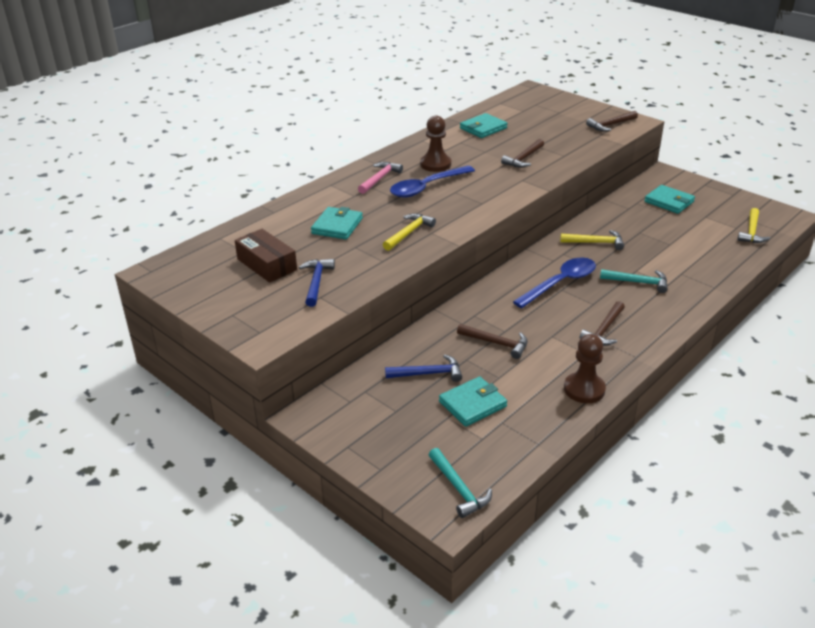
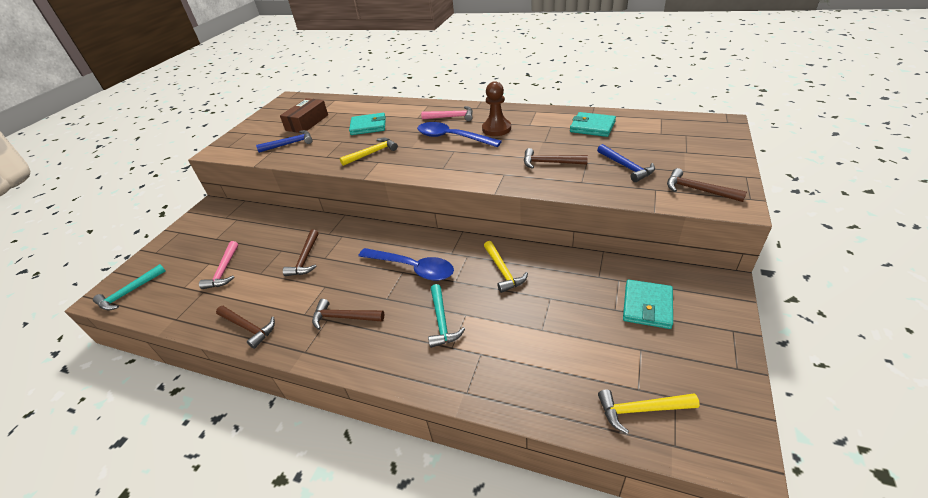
camera: 70 degrees right, 5 degrees up
(408, 233) = (372, 153): yellow hammer -> yellow hammer turned 45 degrees counterclockwise
(428, 373) = (260, 238): blue hammer -> blue hammer (626, 167)
(472, 404) = (224, 270): turquoise wallet -> pink hammer
(584, 389) = (248, 327): brown pawn -> brown hammer

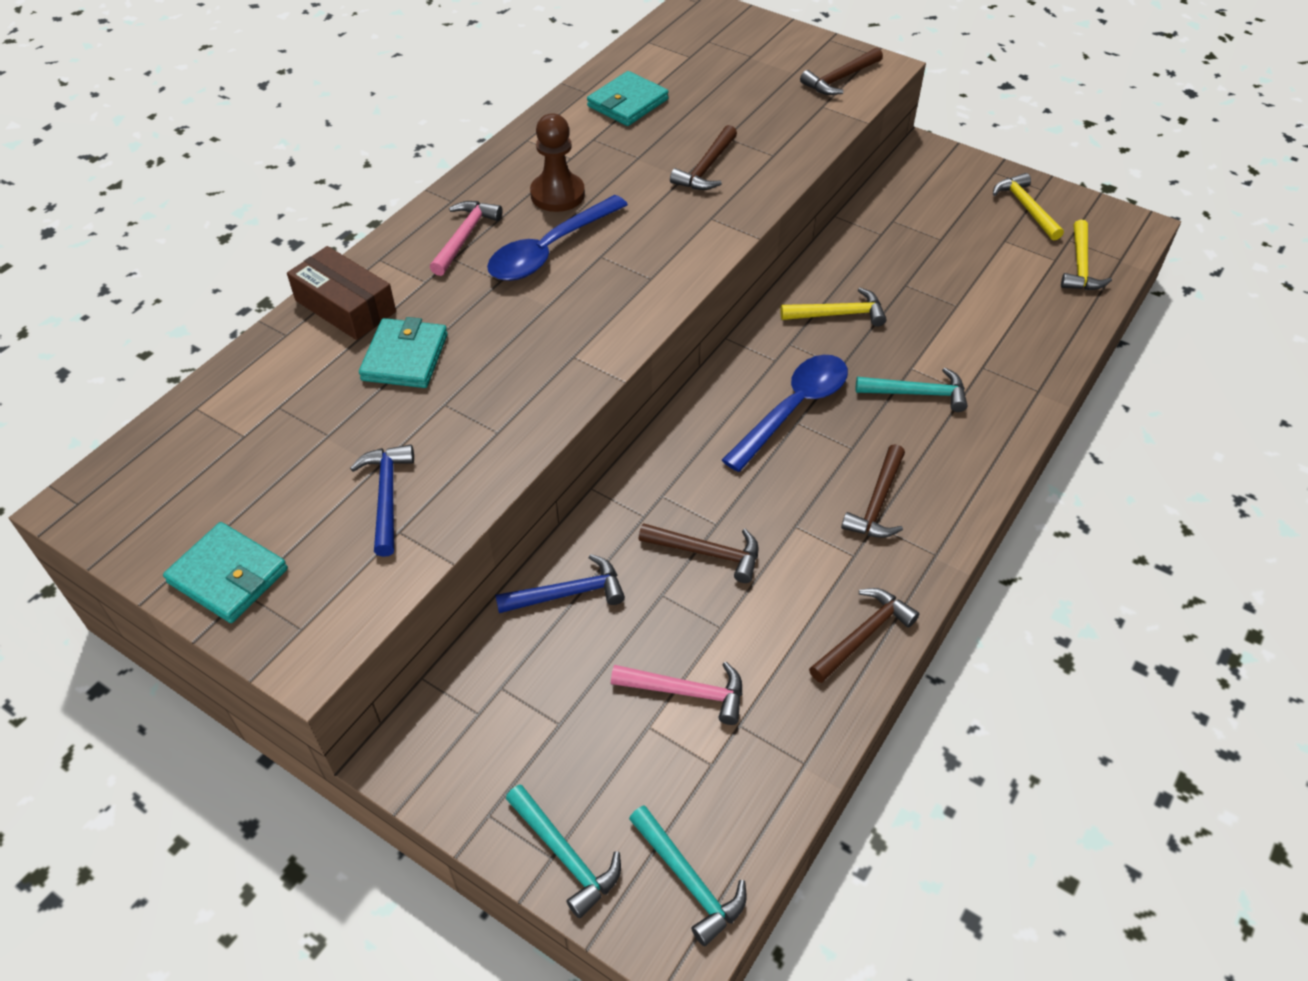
camera: 80 degrees left, 10 degrees up
(155, 255) = (565, 854): none -> turquoise hammer
(307, 122) = (291, 464): brown box -> brown box (345, 306)
(372, 153) = (534, 361): yellow hammer -> yellow hammer (1026, 208)
(626, 167) = (758, 110): blue hammer -> blue hammer (567, 593)
(647, 306) = (943, 214): turquoise wallet -> turquoise wallet (228, 576)

